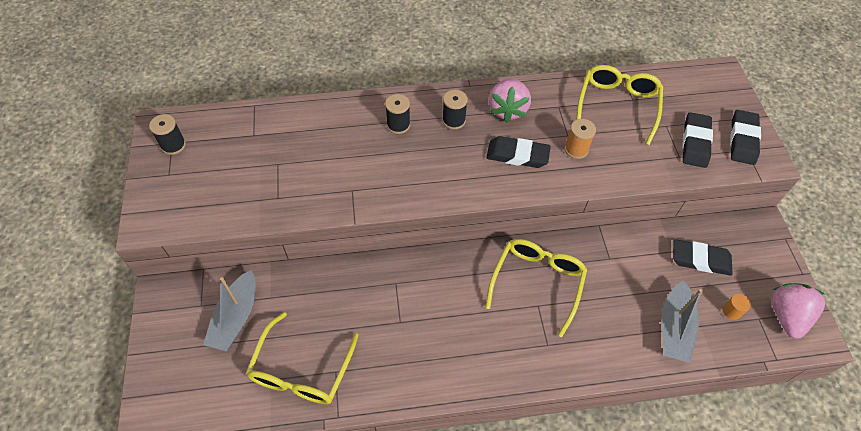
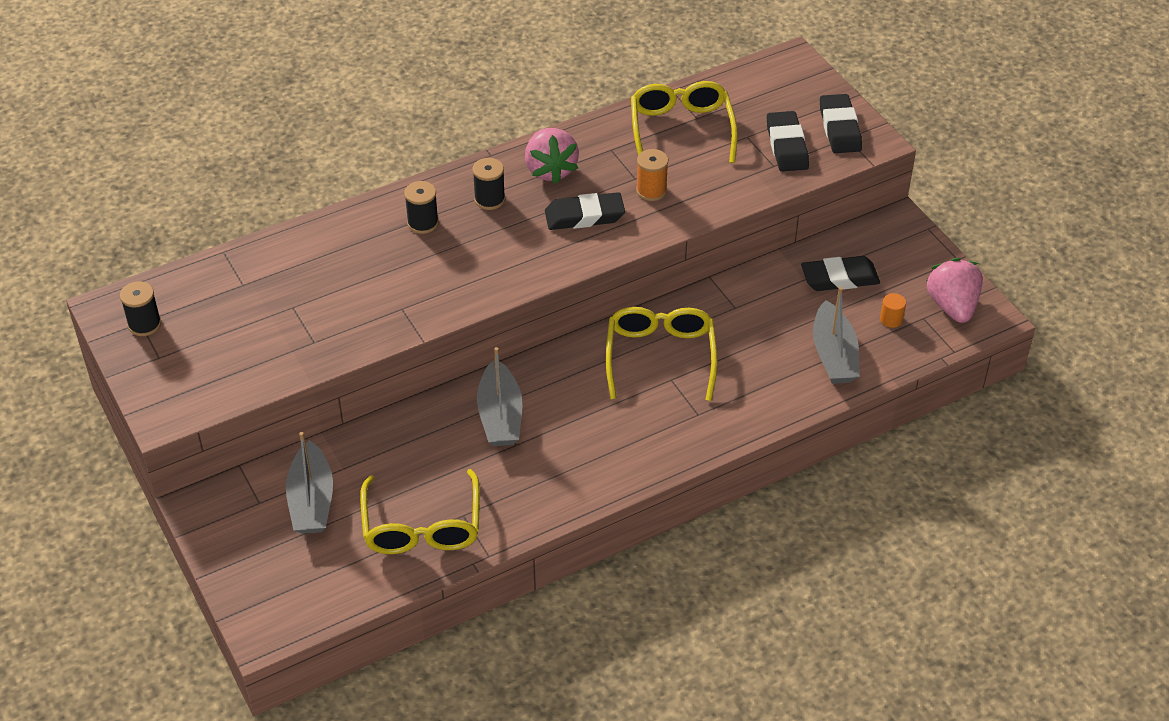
camera: 20 degrees left, 10 degrees down
(399, 292) = (500, 416): none -> grey boat

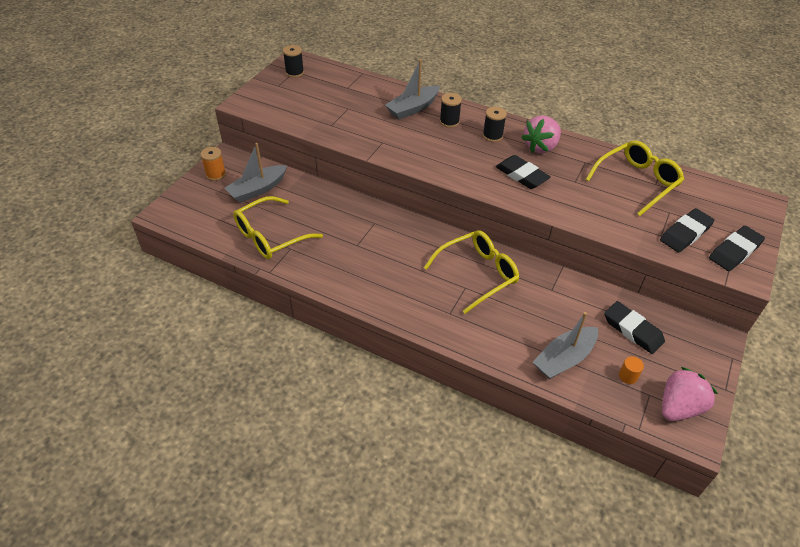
camera: 55 degrees right, 0 degrees up
(500, 416) = (371, 229): grey boat -> grey boat (413, 108)
(651, 191) = (573, 192): orange spool -> orange spool (216, 174)

